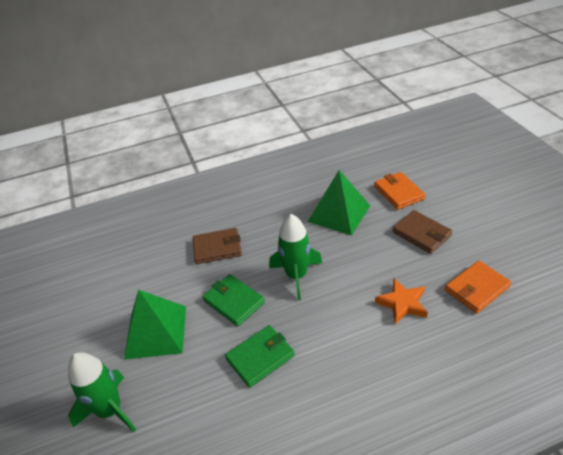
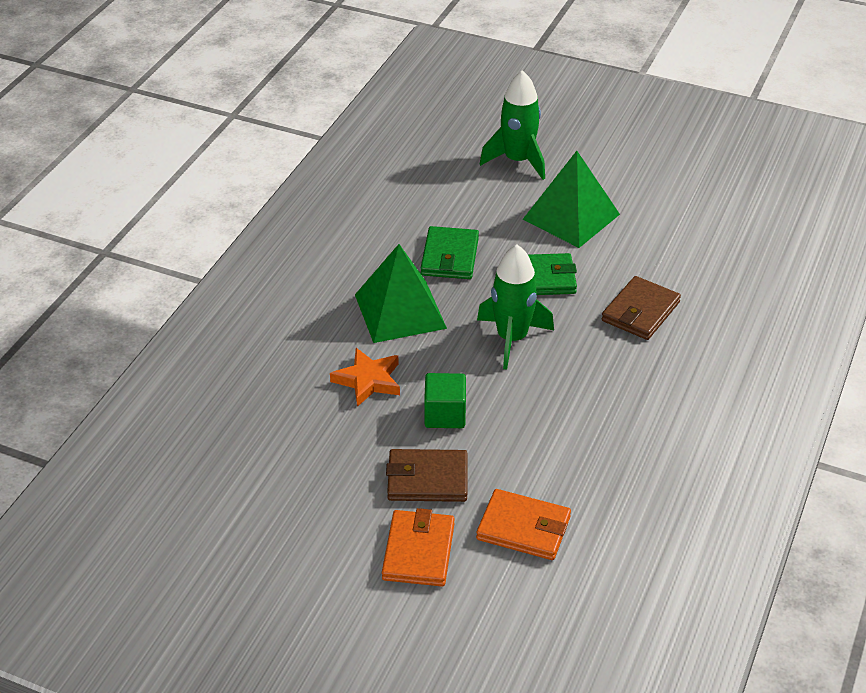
camera: 130 degrees right, 0 degrees up
(339, 213) = (563, 442): green pyramid -> green pyramid (400, 311)
(379, 258) = (445, 414): none -> green cube
(477, 289) = (301, 446): orange wallet -> orange wallet (418, 551)

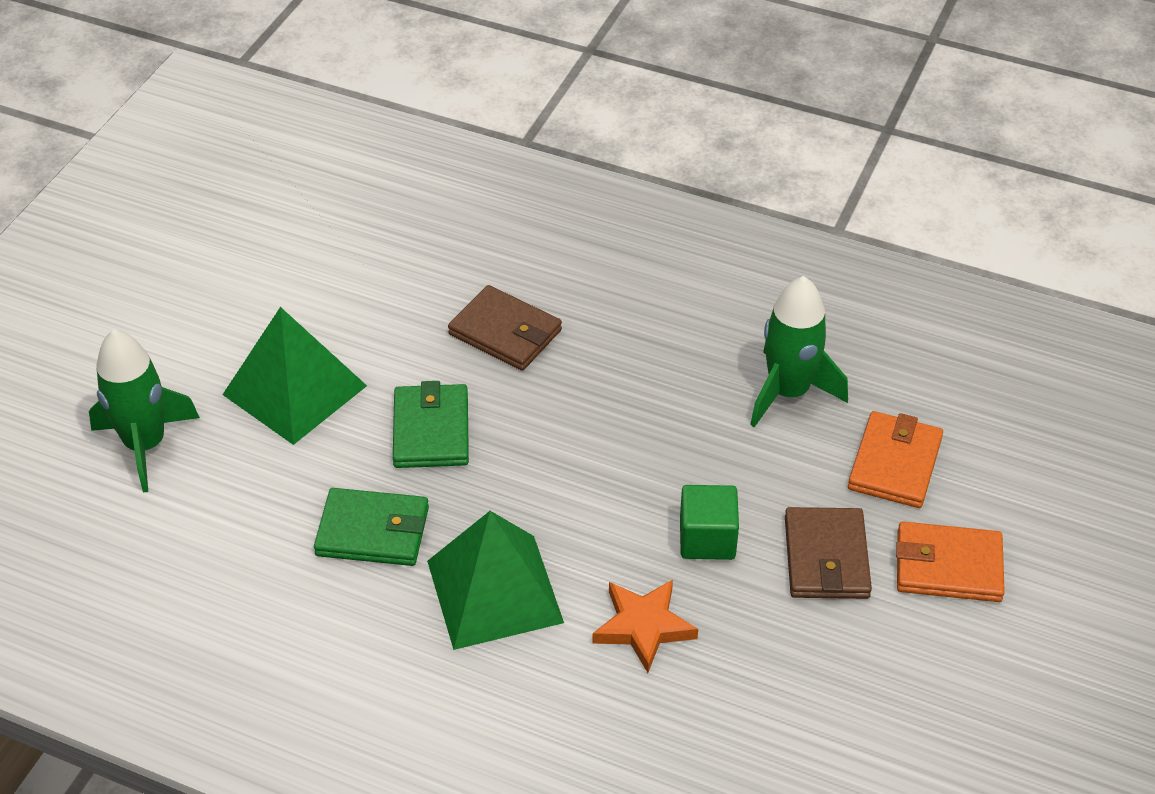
camera: 90 degrees left, 5 degrees up
(512, 339) = (556, 464): green rocket -> green rocket (788, 392)

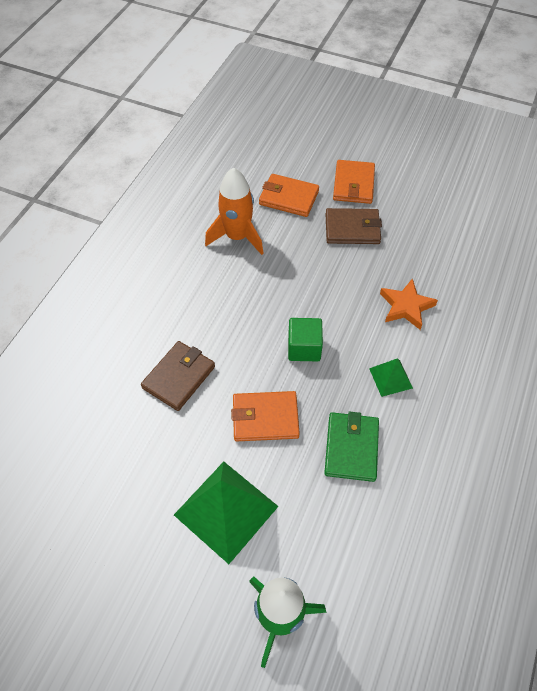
camera: 90 degrees left, 10 degrees up
(431, 430) = (265, 418): green wallet -> orange wallet
(494, 591) = (390, 378): green pyramid -> green pyramid, size x0.51
(707, 539) = (344, 277): green cube -> green cube (304, 348)
(788, 392) = (237, 237): green rocket -> orange rocket

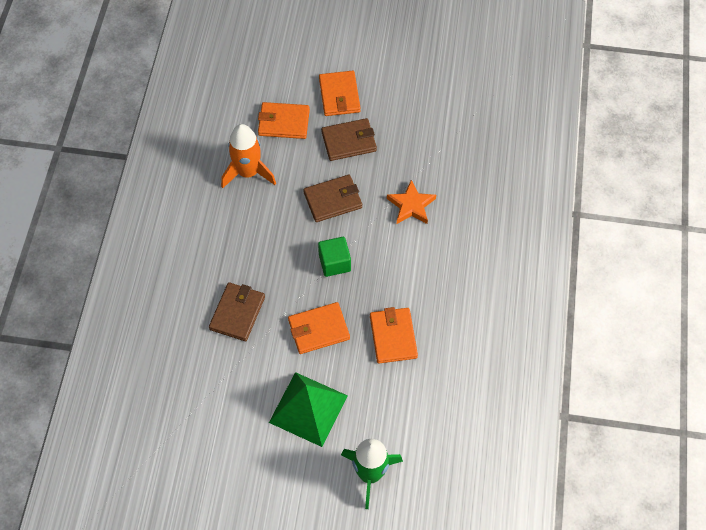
camera: 15 degrees left, 5 degrees up
(319, 282) = (332, 200): none -> brown wallet
(351, 448) = (393, 337): green wallet -> orange wallet
(390, 378) = (411, 272): green pyramid -> none

